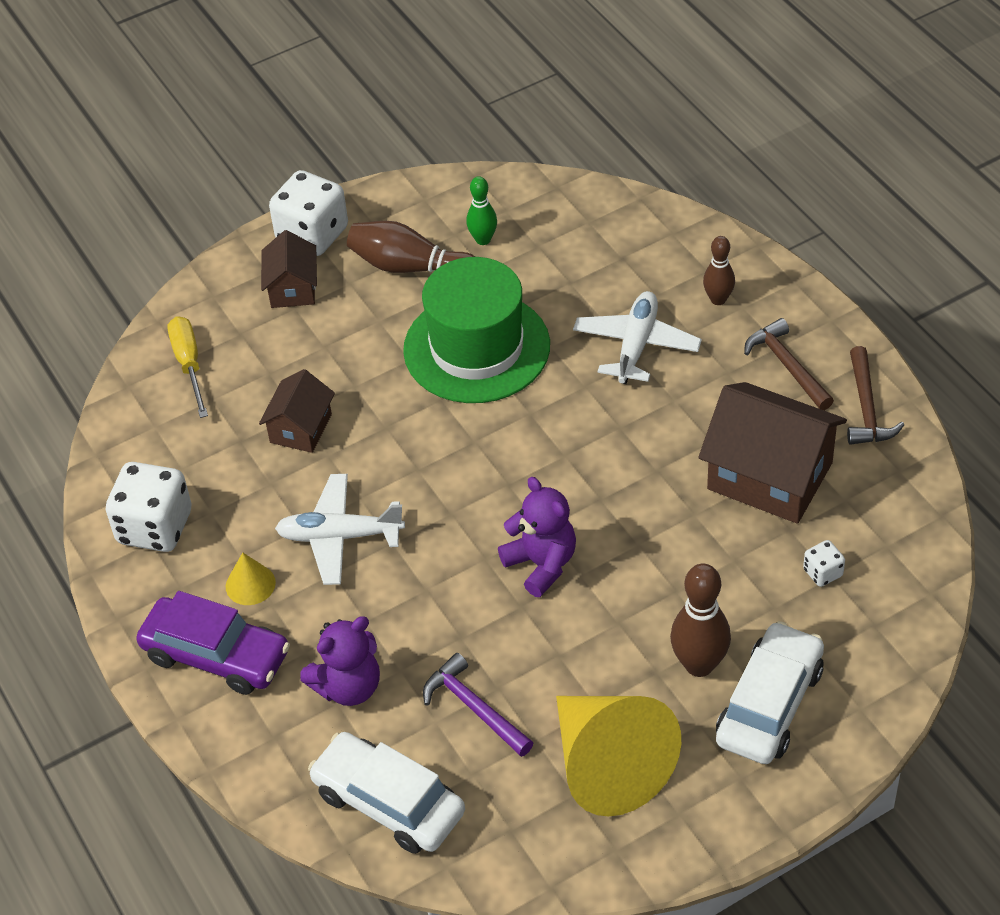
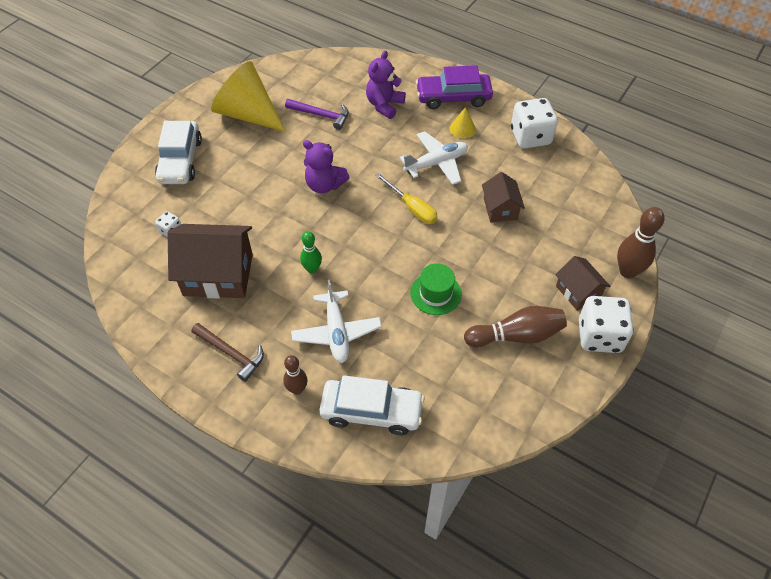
camera: 150 degrees right, 5 degrees up
(189, 364) = (593, 222): yellow screwdriver -> yellow screwdriver (412, 208)
(388, 802) = (337, 72): white car -> white car (371, 411)
(476, 348) = (435, 293): green hat -> green hat, size x0.52
(483, 239) = (484, 377): green bowling pin -> green bowling pin (312, 269)
(699, 664) = (222, 166): brown bowling pin -> brown bowling pin (627, 271)
(866, 408) = (170, 341): brown hammer -> none

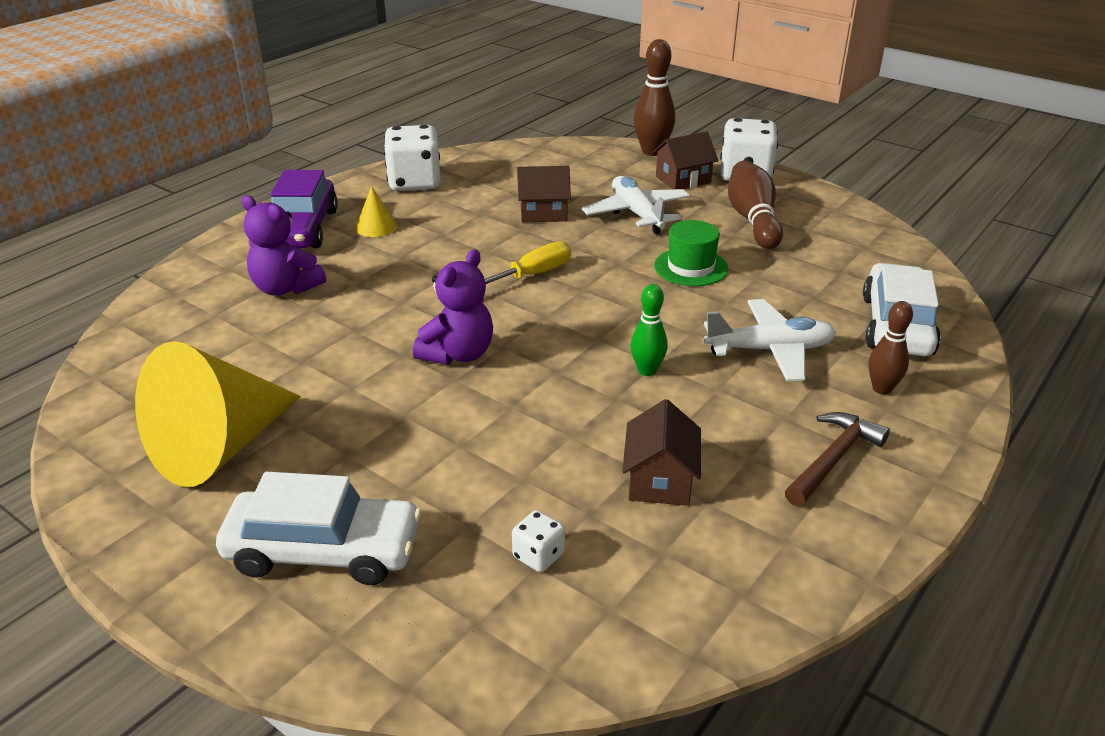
camera: 85 degrees left, 20 degrees down
(218, 275) = (660, 480): brown house -> brown house, size x0.55
(321, 115) = (276, 354): purple hammer -> none
(436, 163) = (441, 251): white plane -> white plane (636, 214)

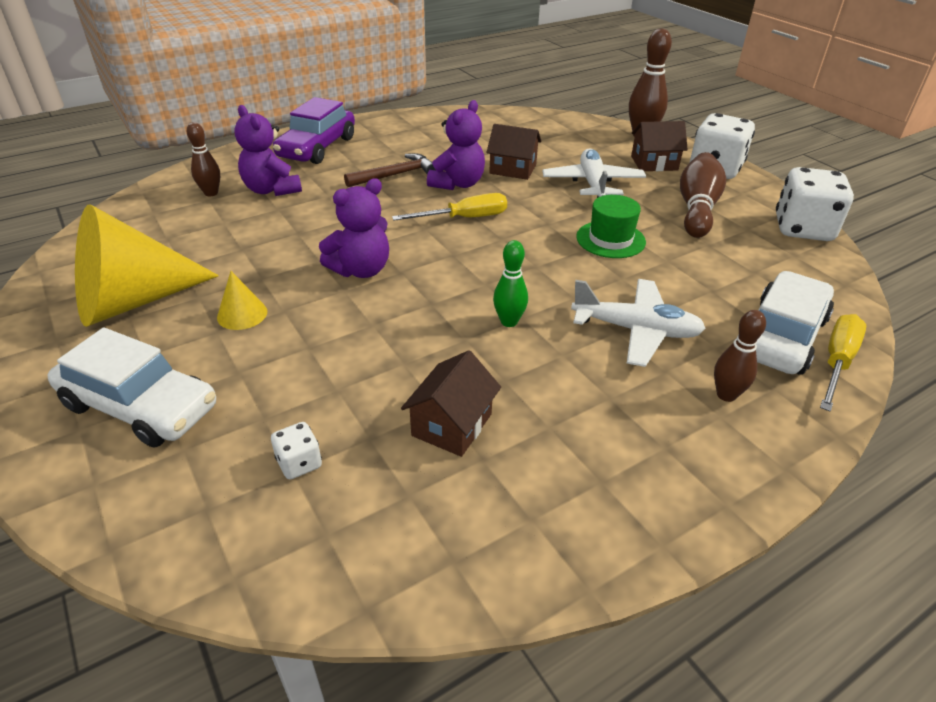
camera: 20 degrees right, 5 degrees up
(213, 307) = (211, 193): none -> brown bowling pin
(376, 227) = (372, 156): yellow cone -> yellow cone (242, 314)
(414, 182) = (427, 127): white dice -> white dice (803, 229)
(495, 240) = (458, 184): none -> purple teddy bear
(833, 459) = (631, 452): brown hammer -> brown hammer (395, 175)
(954, 337) = (837, 362): none -> yellow screwdriver

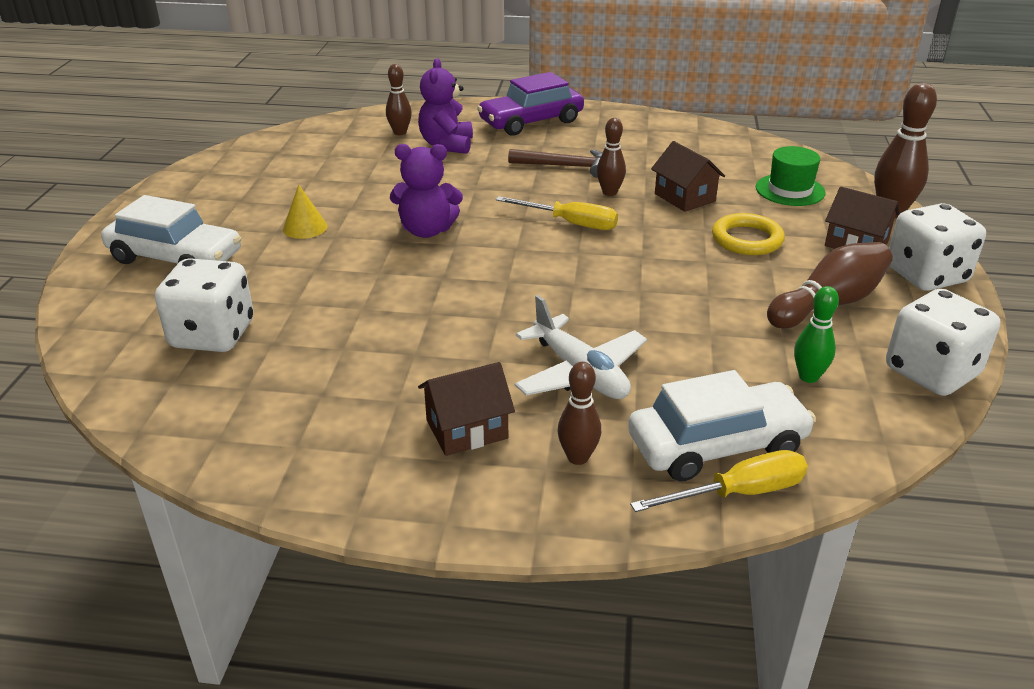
camera: 40 degrees right, 5 degrees down
(133, 301) = (253, 191): yellow cone -> none
(140, 406) = (176, 257): white car -> white car turned 45 degrees counterclockwise
(299, 463) = (213, 335): white dice -> white dice, size x2.15
(452, 425) = (334, 363): brown house -> brown house (467, 429)
(458, 184) = (609, 192): purple teddy bear -> brown bowling pin
(509, 321) = (482, 316): green bowling pin -> green bowling pin (808, 377)
(592, 184) = (747, 239): white plane -> yellow ring
(610, 239) = (682, 293): green hat -> green hat (790, 190)

